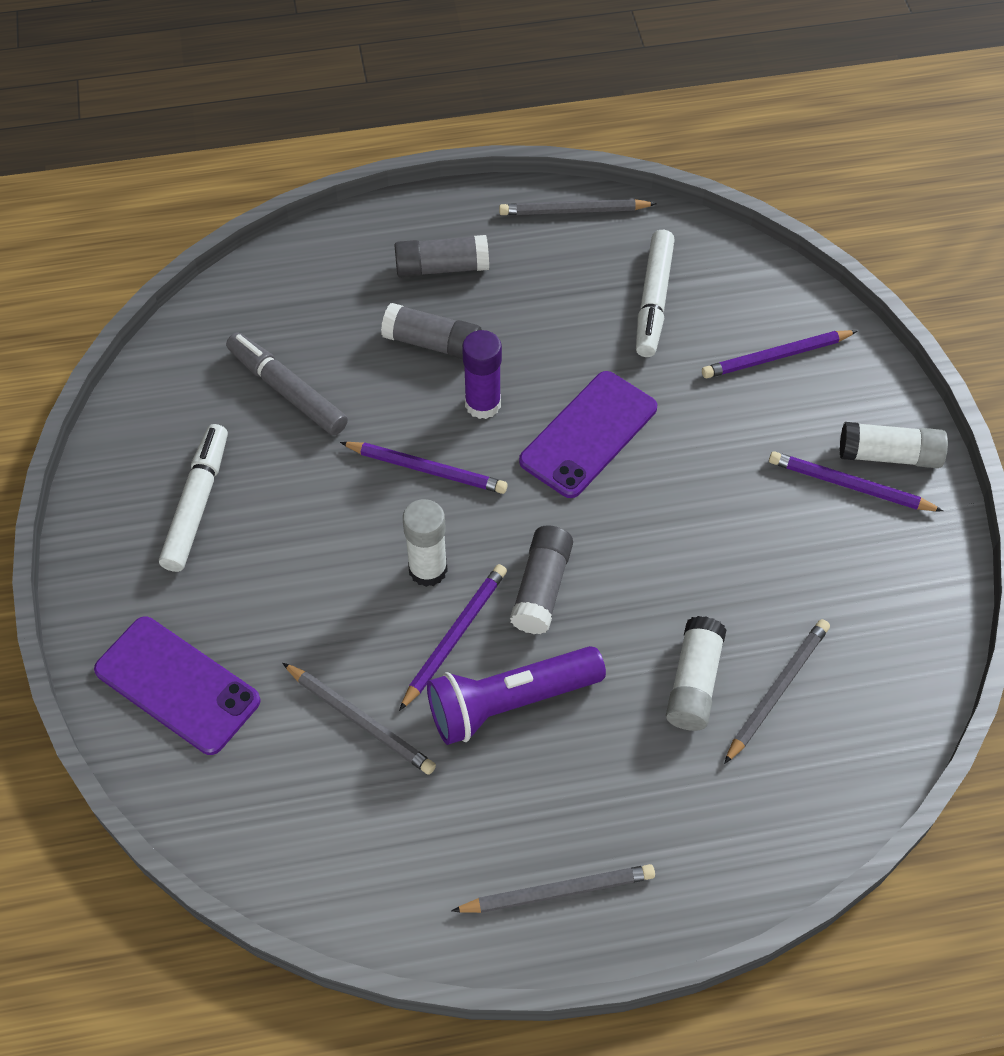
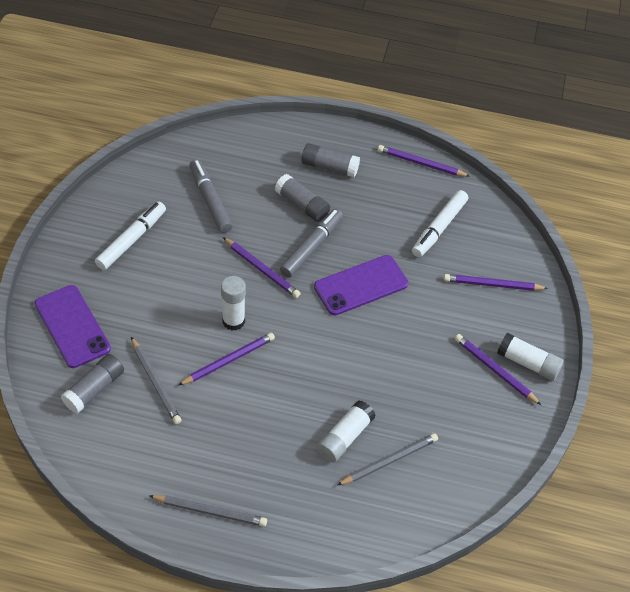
camera: 20 degrees right, 5 degrees down
(483, 404) = (311, 247): purple glue stick -> grey marker
(510, 702) = (239, 406): purple flashlight -> none
(541, 588) = (289, 355): grey glue stick -> grey glue stick (94, 389)
(574, 211) = (421, 163): grey pencil -> purple pencil

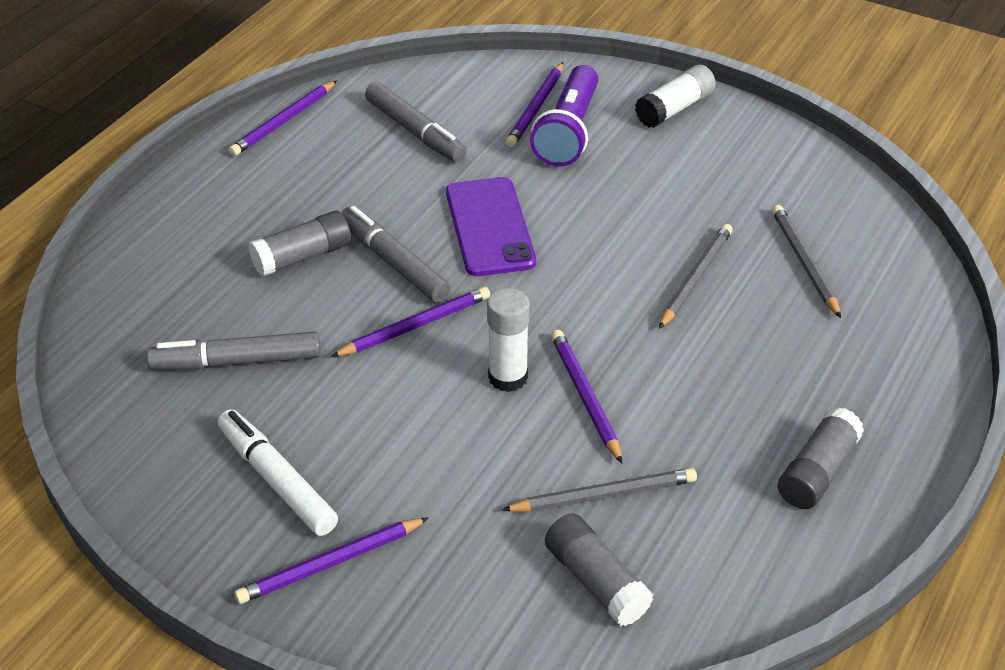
camera: 70 degrees left, 10 degrees down
(72, 326) = (445, 596): purple phone -> none
(210, 511) = (864, 467): grey pencil -> grey pencil (695, 278)
(329, 167) = (239, 212): grey glue stick -> grey glue stick (817, 471)
(345, 437) = (757, 297): white glue stick -> none
(439, 228) = (415, 131): white marker -> grey marker
(474, 307) = (568, 132): none -> purple flashlight
(495, 370) = (678, 138): purple pencil -> purple pencil (331, 563)

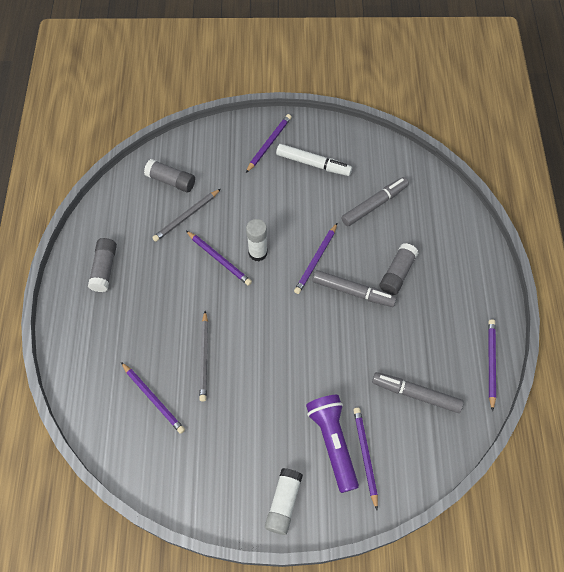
camera: 150 degrees right, 20 degrees up
(489, 227) = (325, 340): purple phone -> none
(804, 263) = (153, 398): grey pencil -> purple pencil

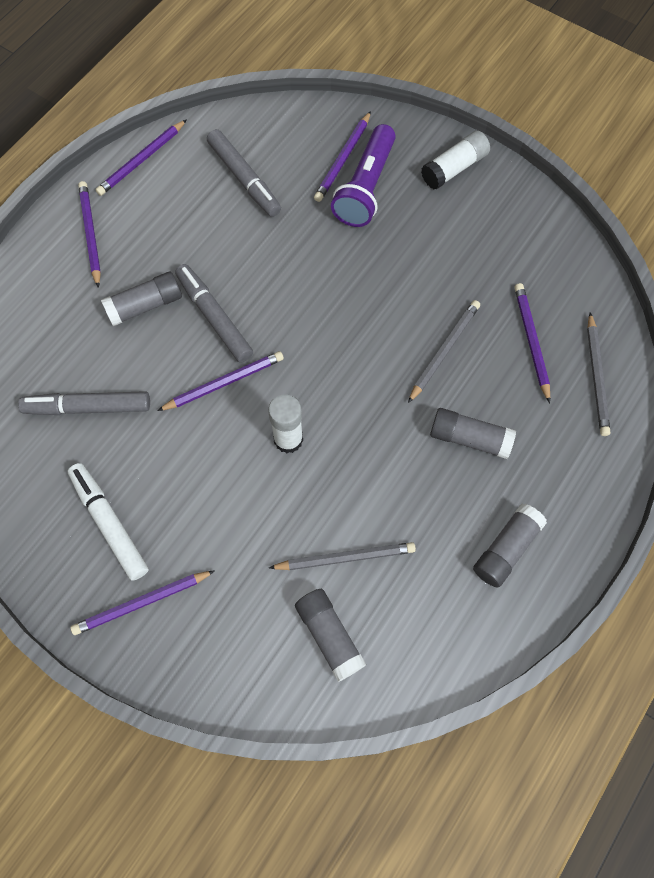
camera: 145 degrees left, 5 degrees up
(100, 401) = (596, 376): none -> grey pencil
(157, 314) = (470, 438): none -> grey glue stick
(219, 259) = (344, 463): purple pencil -> purple pencil (91, 234)

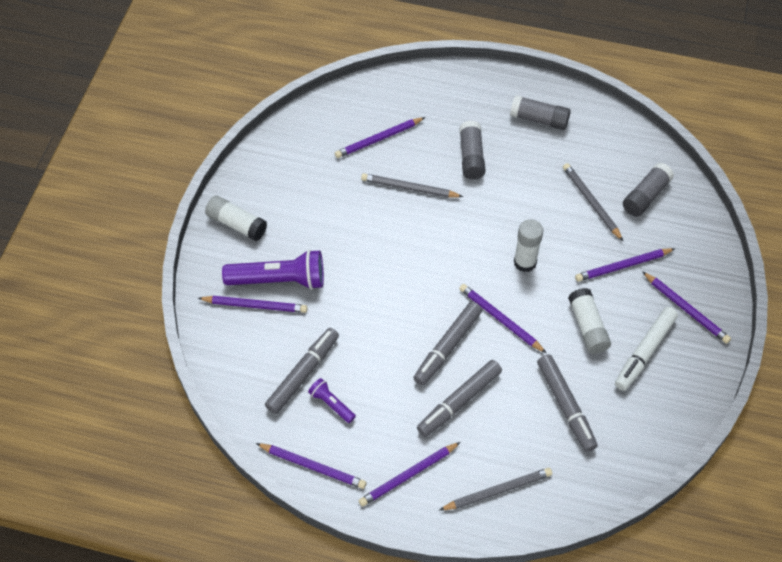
camera: 110 degrees left, 10 degrees down
(145, 306) = (459, 402): grey glue stick -> grey marker
(172, 473) = (587, 327): none -> white glue stick
(199, 193) = (331, 404): none -> purple flashlight
(235, 554) = (623, 266): none -> purple pencil
(596, 376) = (390, 98): grey pencil -> grey pencil (497, 491)

